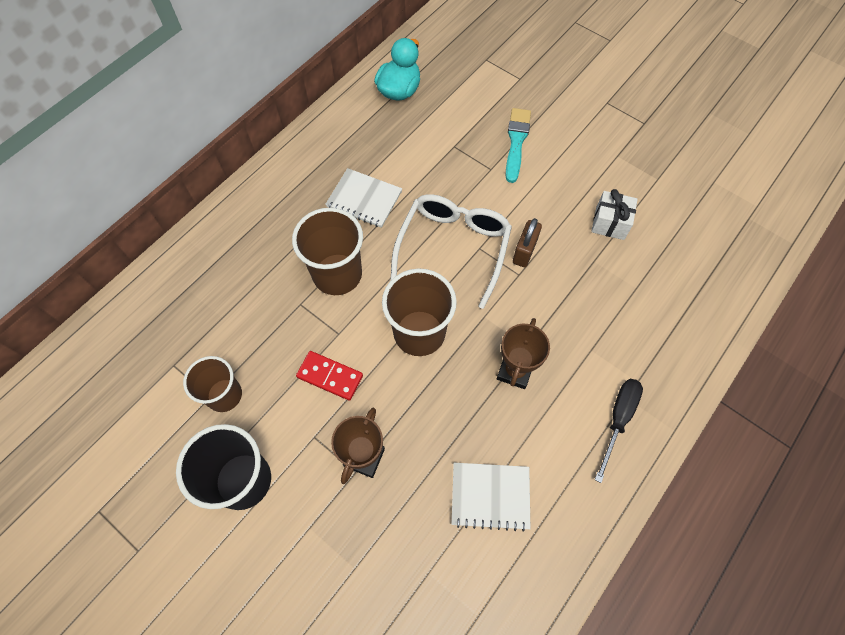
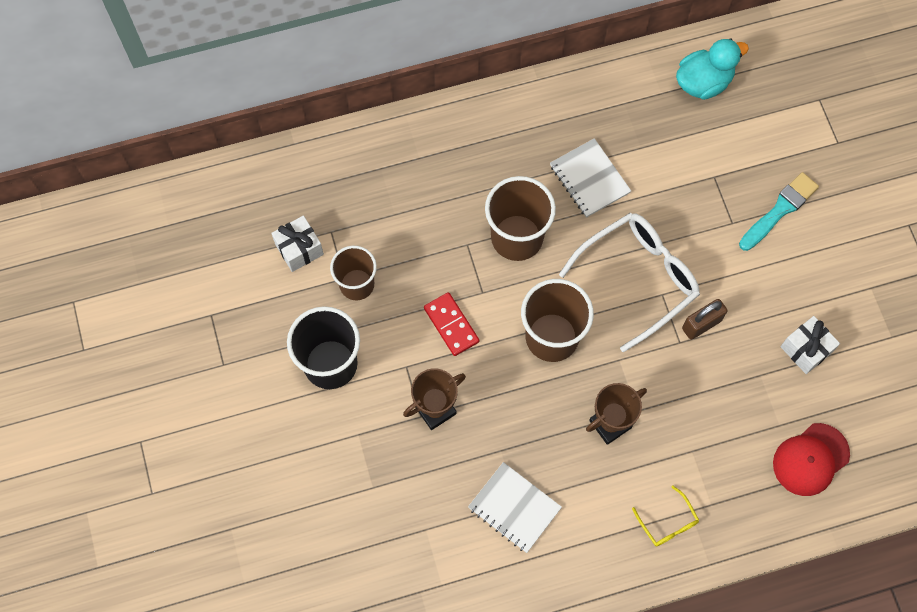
camera: 35 degrees right, 5 degrees up
(152, 398) = (299, 249): none -> white gift
(618, 419) = (668, 523): black screwdriver -> yellow glasses
(677, 298) = (810, 459): none -> red cap

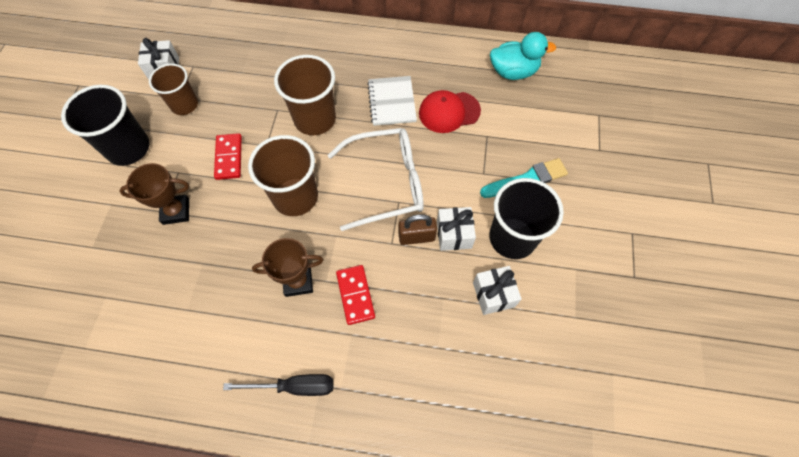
camera: 25 degrees right, 5 degrees down
(514, 508) = (181, 313): white notebook -> none
(668, 523) = (294, 386): yellow glasses -> black screwdriver
(674, 411) = (355, 295): none -> red domino
(737, 305) = (454, 234): none -> white gift
(796, 282) = (512, 238): none -> black cup
(810, 459) = (449, 391): red cap -> red cap (449, 112)

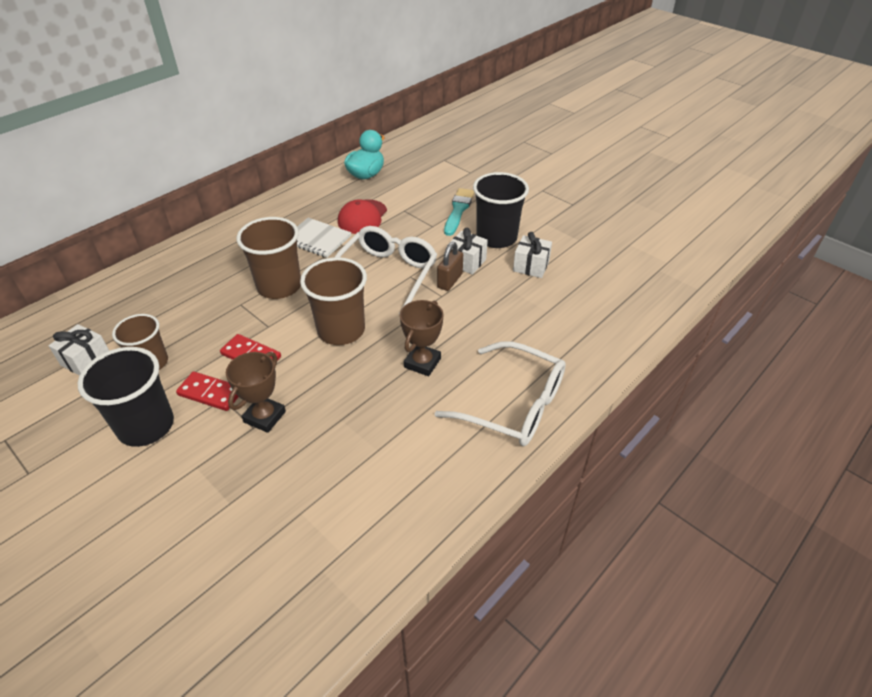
camera: 55 degrees left, 20 degrees down
(294, 386) = (514, 405): black screwdriver -> white glasses
(355, 295) = (466, 334): red domino -> red domino (210, 393)

